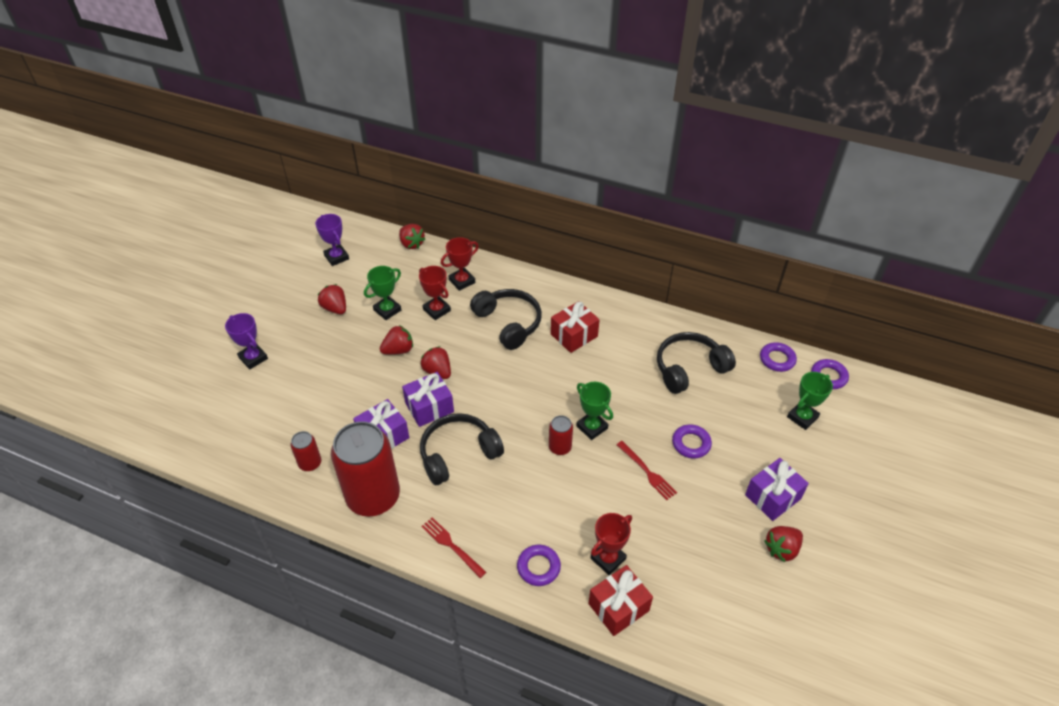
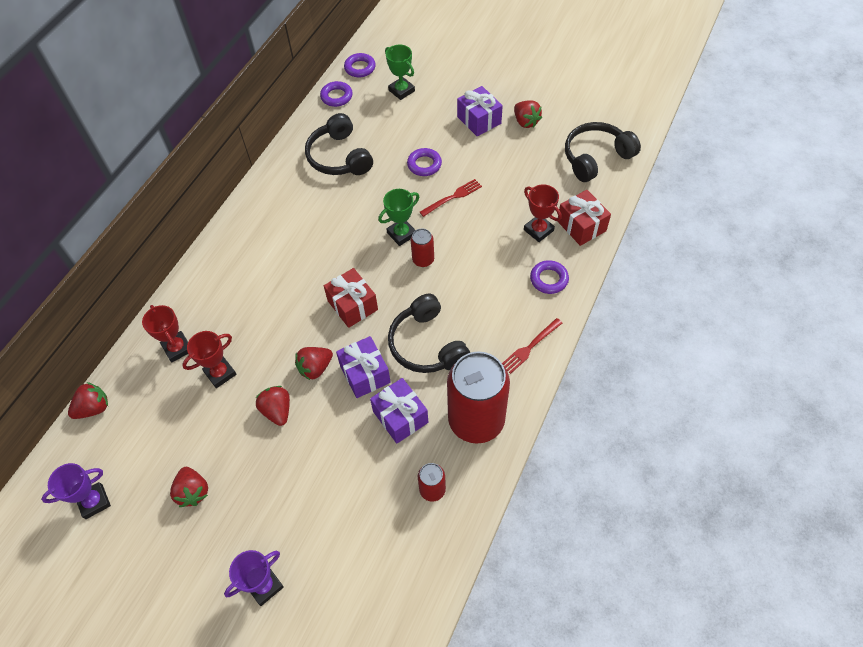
camera: 85 degrees left, 10 degrees up
(335, 308) = (193, 491): red strawberry -> red strawberry turned 75 degrees counterclockwise
(387, 310) = (209, 428): green trophy -> none
(508, 323) = (255, 301): black headphones -> black headphones (596, 157)
(574, 335) = (282, 243): red gift -> red gift (352, 305)

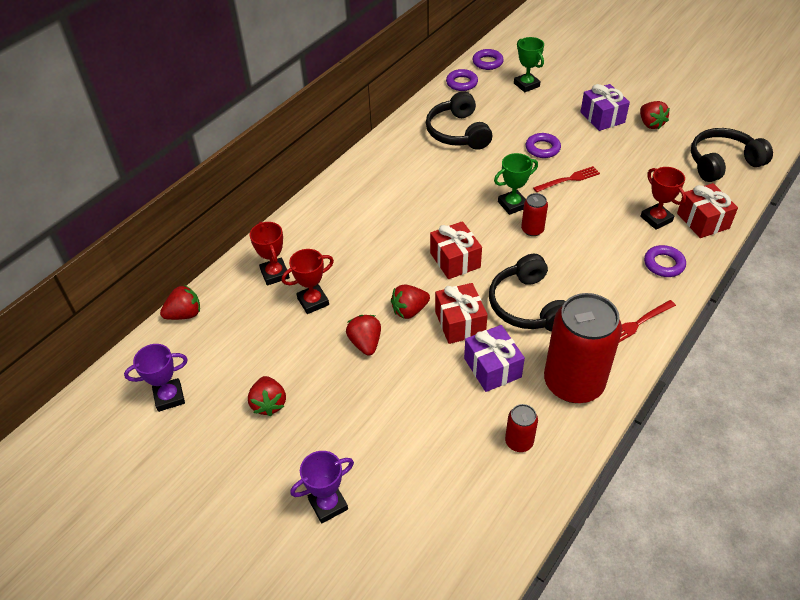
camera: 10 degrees right, 10 degrees down
(365, 374) = (460, 323): purple gift -> red gift

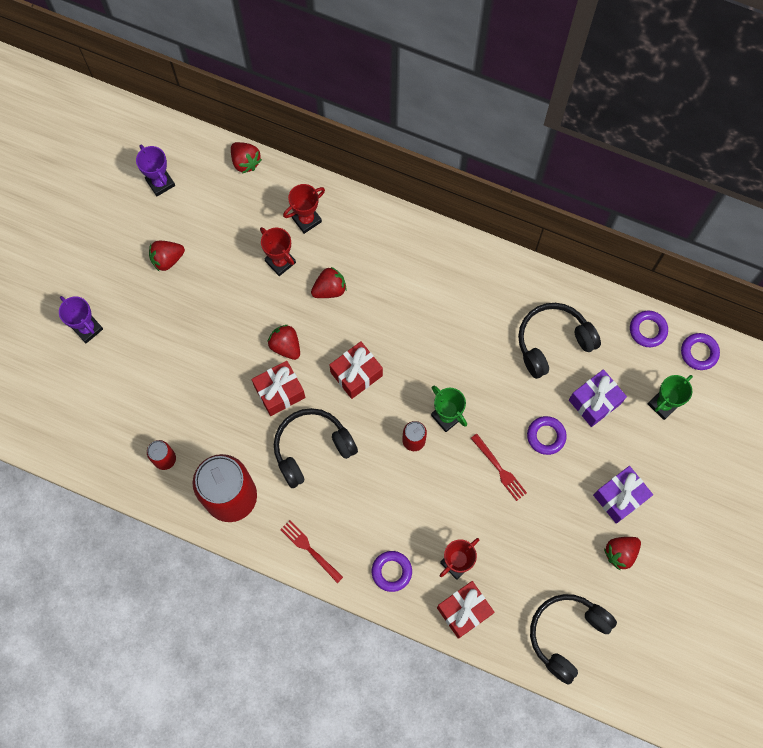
camera: 75 degrees right, 25 degrees up
(365, 343) = (242, 317): red strawberry -> red strawberry (329, 289)
(492, 368) = (235, 427): purple gift -> purple gift (594, 402)
(722, 163) = (567, 634): black headphones -> black headphones turned 105 degrees counterclockwise

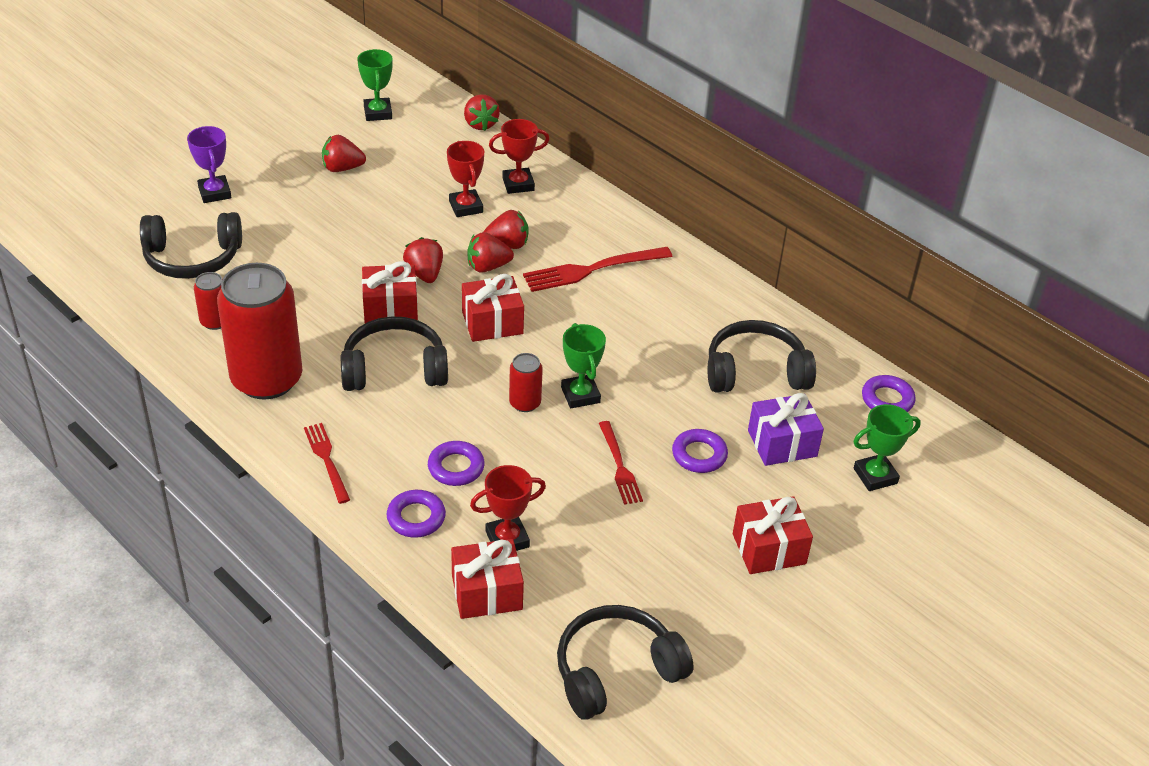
camera: 20 degrees right, 30 degrees down
(112, 404) = (192, 258): none -> black headphones
(160, 183) = (378, 113): purple trophy -> green trophy
(400, 290) = (591, 270): none -> red fork
(619, 497) = (769, 549): purple gift -> red gift
(620, 553) = (740, 608): red strawberry -> red strawberry (488, 267)
(699, 352) = (948, 442): purple ring -> purple ring (456, 467)

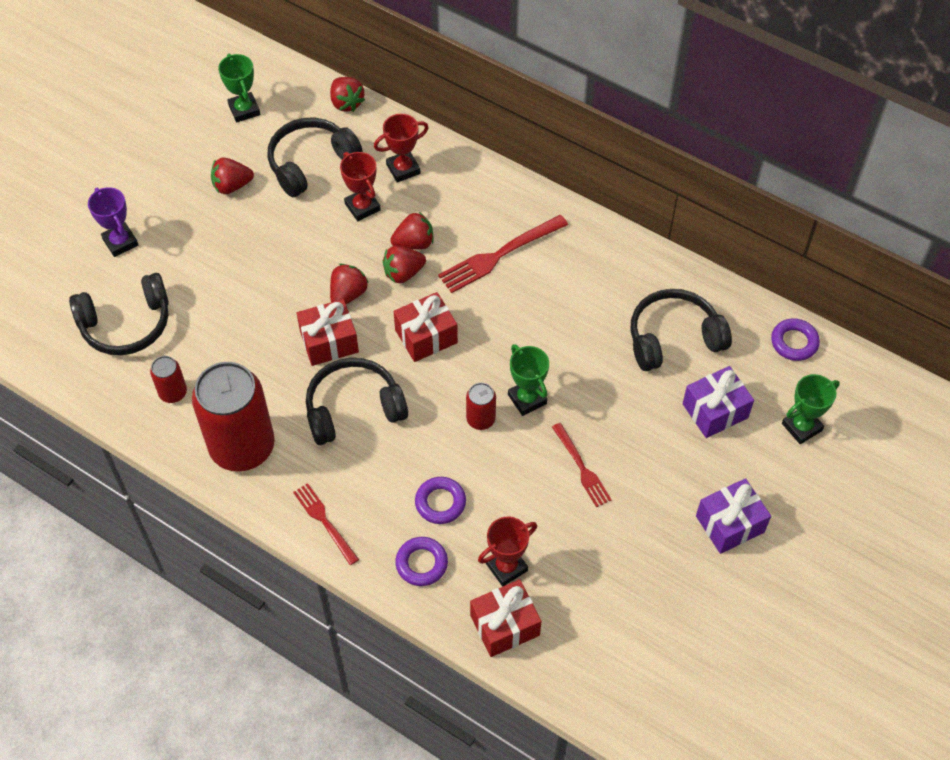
camera: 10 degrees left, 15 degrees up
(425, 274) = (348, 294): red strawberry -> red strawberry turned 60 degrees clockwise
(616, 671) = (634, 677): black headphones -> black headphones (311, 163)
(699, 455) = (647, 440): purple ring -> none
(769, 549) = (730, 524): red gift -> purple gift

